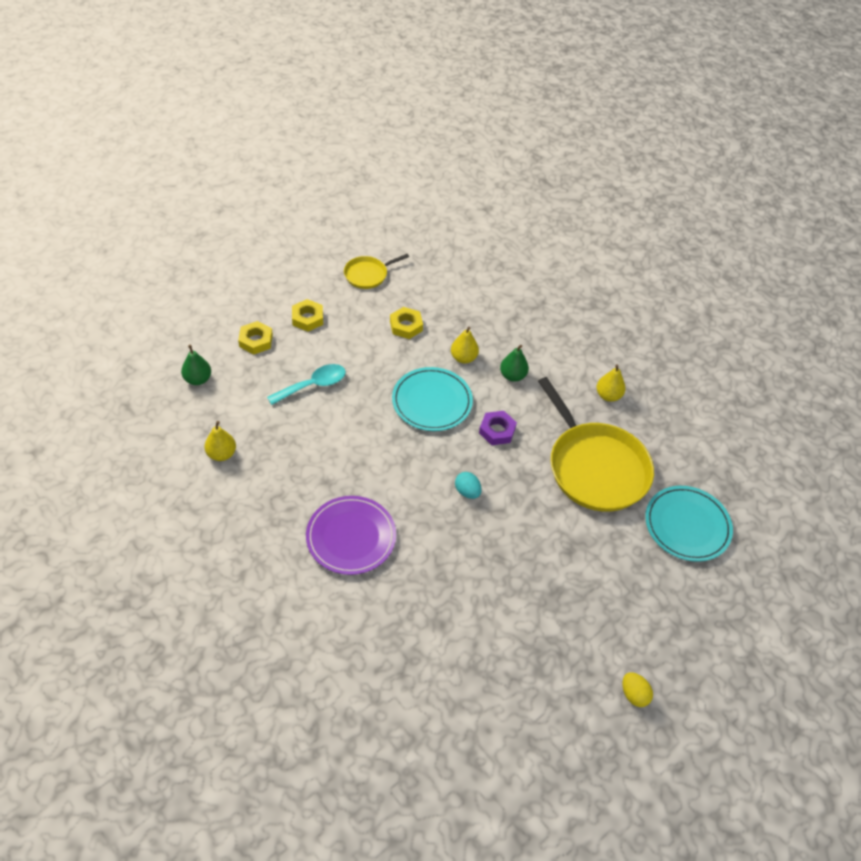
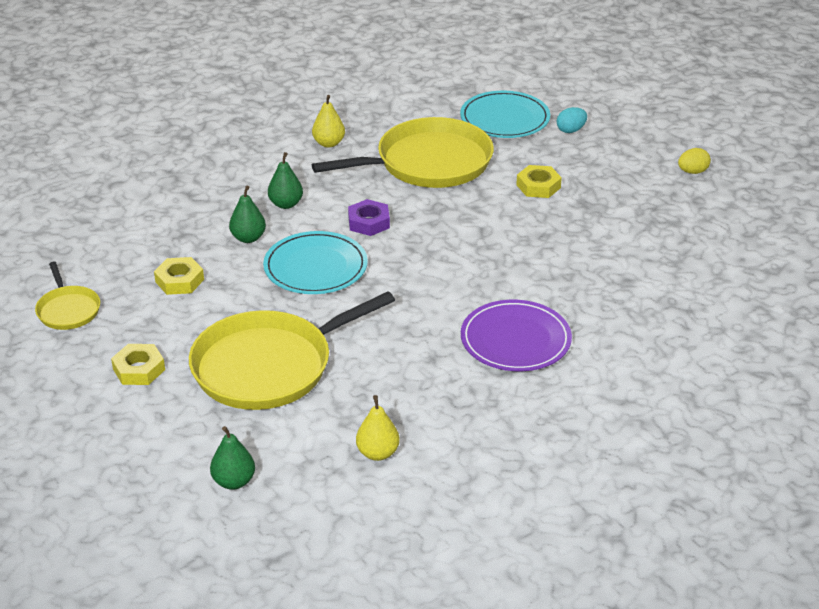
camera: 80 degrees left, 15 degrees down
(256, 341) = (170, 421): yellow nut -> yellow nut (538, 186)
(313, 385) = (269, 366): turquoise spoon -> yellow pan
(463, 358) = (248, 238): yellow pear -> green pear
(467, 492) = (455, 250): turquoise egg -> turquoise egg (571, 130)

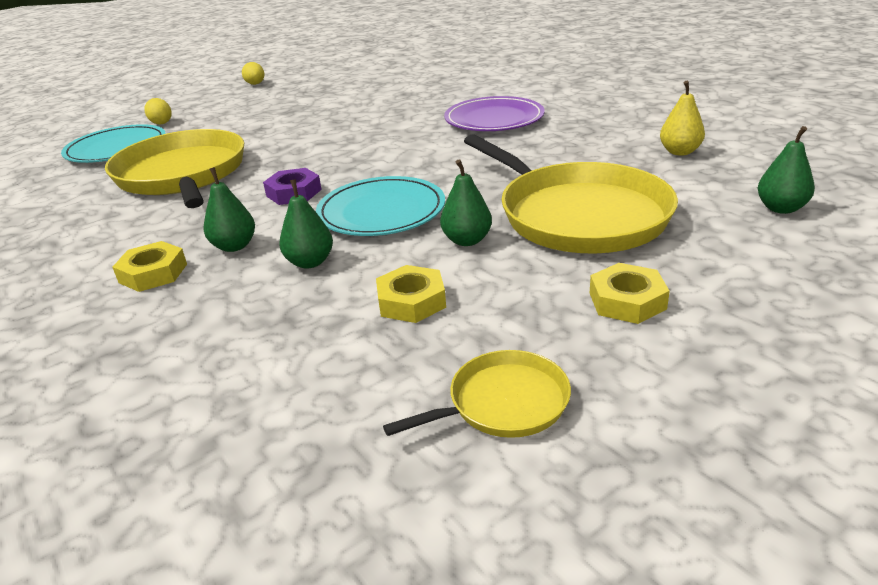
camera: 90 degrees left, 5 degrees down
(250, 307) = (467, 240): none -> green pear
(329, 143) = (95, 235): yellow pear -> none
(538, 186) = (254, 127): yellow nut -> yellow nut (153, 273)
(571, 130) = (161, 123): turquoise egg -> yellow egg

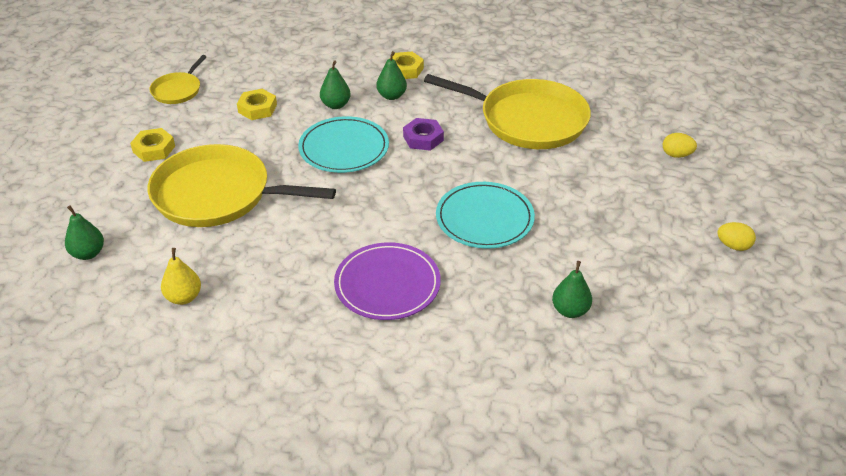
camera: 135 degrees right, 10 degrees up
(116, 148) = (636, 118): turquoise plate -> turquoise plate (484, 218)
(467, 240) = (267, 150): green pear -> green pear (570, 310)

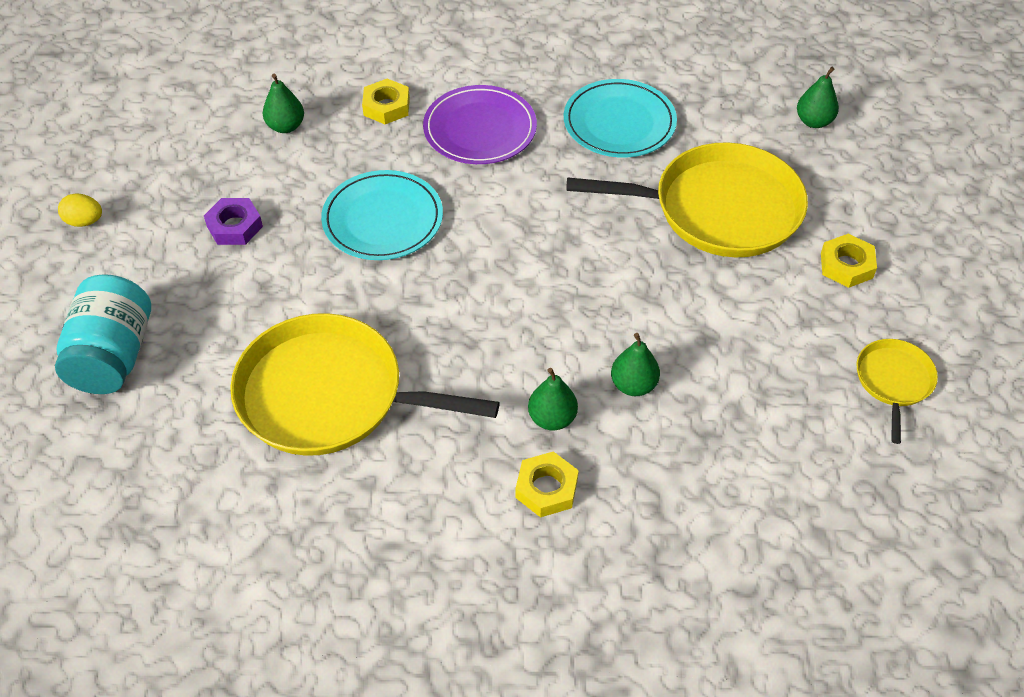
camera: 170 degrees right, 10 degrees up
(184, 297) = (682, 91): yellow pear -> none
(257, 108) = (749, 360): yellow nut -> yellow nut (386, 106)
(344, 148) = (590, 302): turquoise plate -> turquoise plate (619, 122)
(423, 138) = (483, 336): purple nut -> purple nut (234, 226)
(676, 155) = (113, 355): yellow egg -> turquoise jar

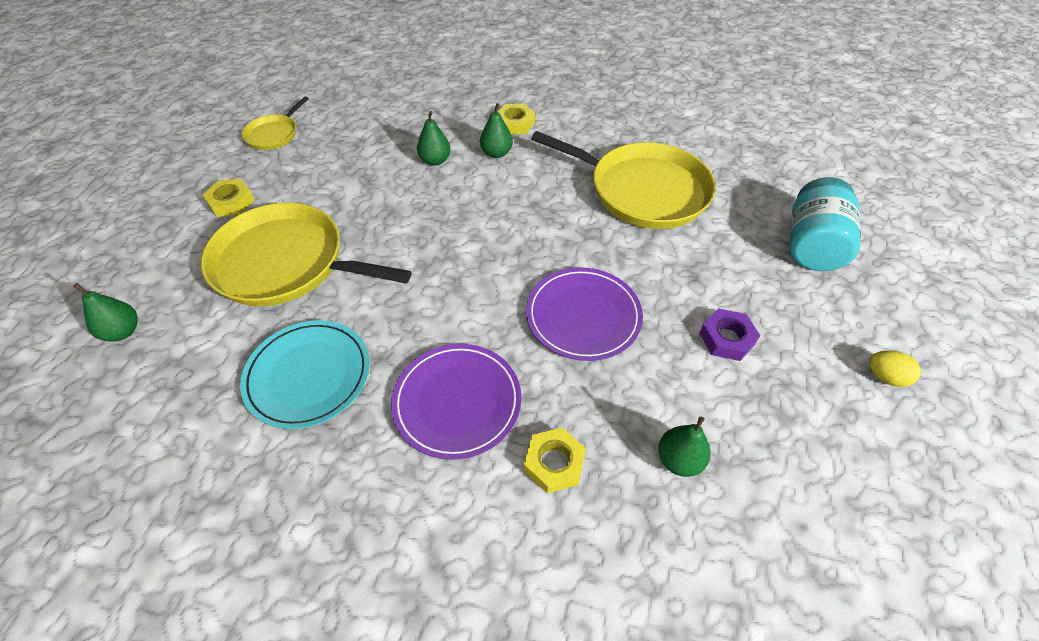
camera: 165 degrees left, 0 degrees up
(383, 219) = (583, 316): turquoise plate -> purple plate

